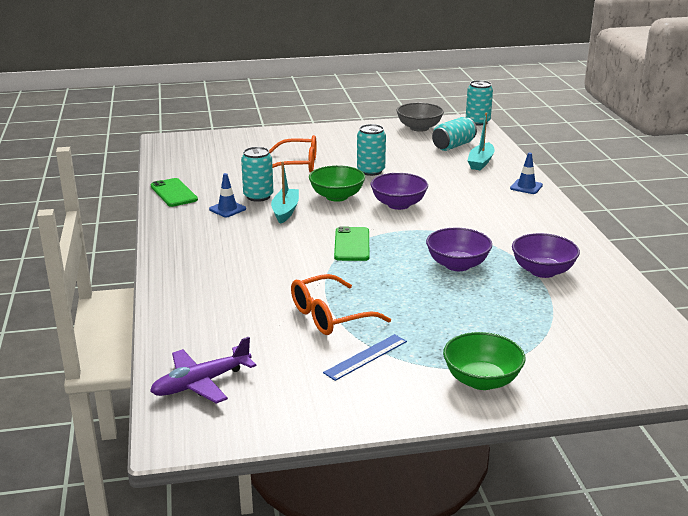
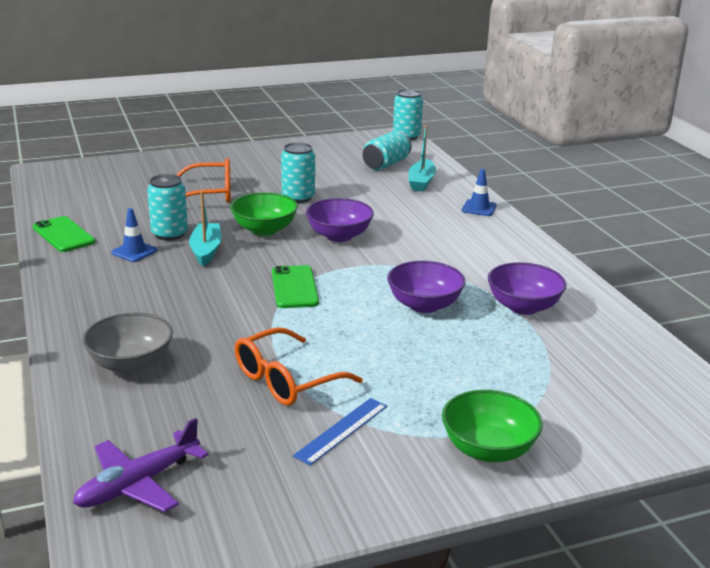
camera: 10 degrees left, 0 degrees up
(419, 128) = (343, 145): grey bowl -> grey bowl (131, 364)

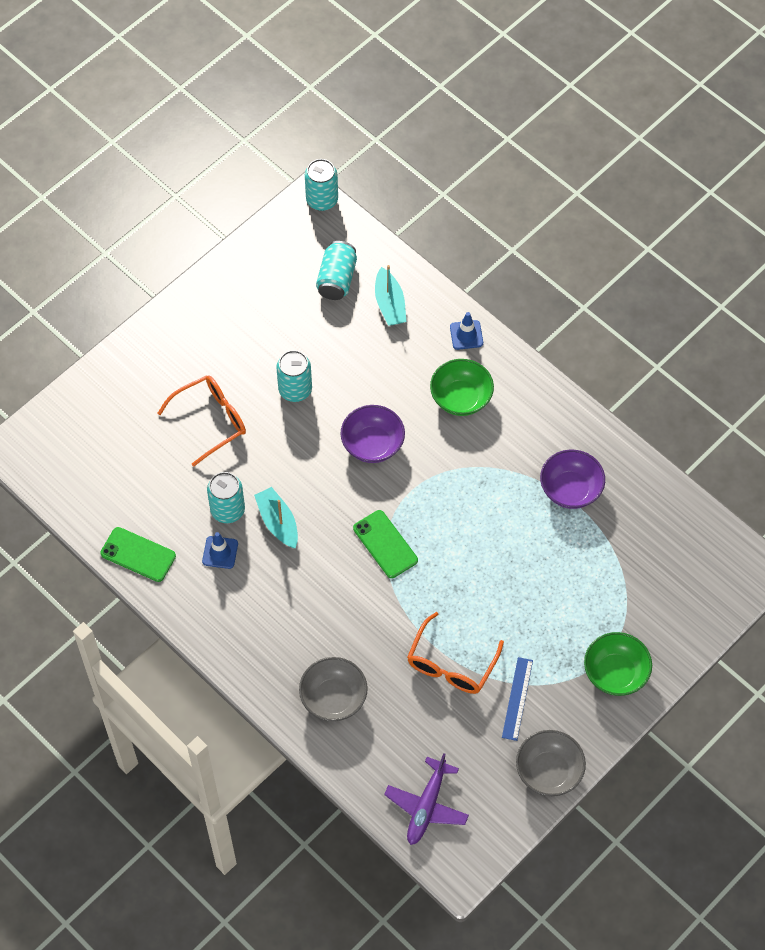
camera: 25 degrees left, 35 degrees up
(264, 230) = (303, 464): green bowl -> green bowl (461, 398)
(329, 509) = (549, 771): none -> grey bowl
(424, 305) = (496, 522): purple bowl -> none

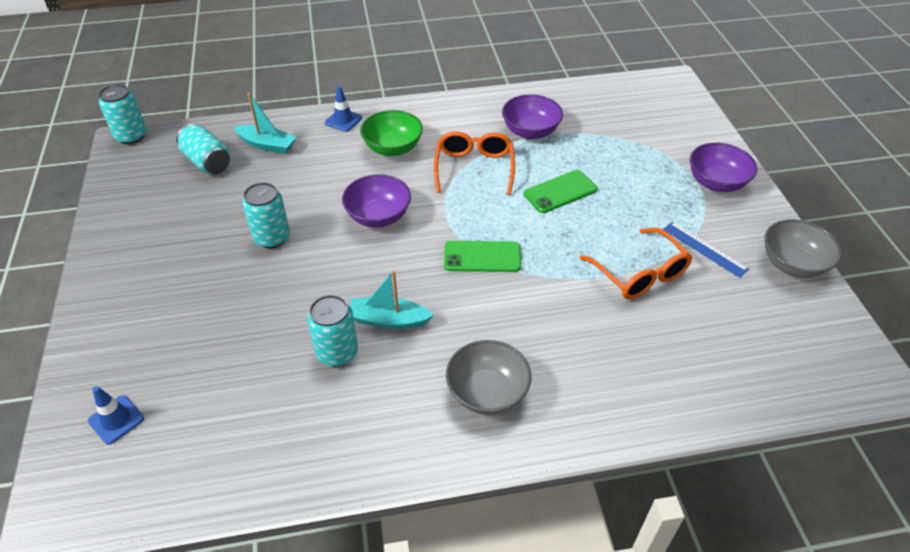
camera: 55 degrees left, 15 degrees down
(138, 554) = (309, 464): green phone -> green phone (560, 192)
(211, 420) = (231, 313): orange glasses -> orange glasses (474, 168)
(220, 552) = (377, 385): blue traffic cone -> blue traffic cone (116, 420)
(333, 698) = (618, 379): grey bowl -> grey bowl (487, 392)
(426, 806) = (789, 368): purple plane -> none
(615, 673) = (716, 182): green bowl -> purple bowl

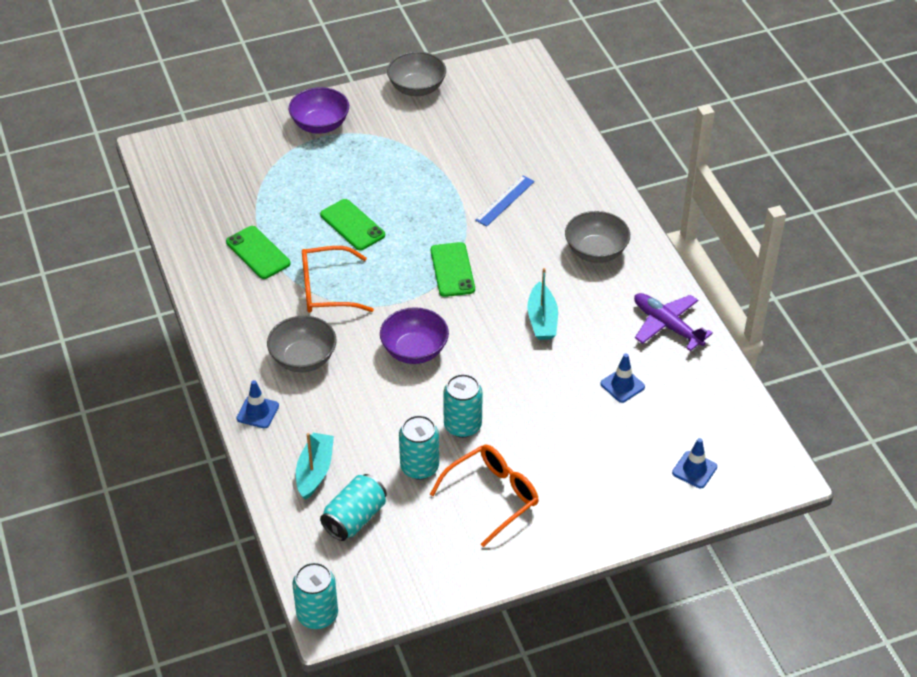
camera: 100 degrees left, 0 degrees up
(266, 376) = (622, 385): none -> blue traffic cone
(337, 352) = (585, 346): turquoise can -> turquoise can (419, 467)
(341, 443) = (667, 325): none -> purple plane
(393, 148) = (303, 359): green bowl -> grey bowl
(530, 131) = (258, 253): purple bowl -> green phone
(640, 274) = (449, 172): orange glasses -> orange glasses (493, 496)
(704, 249) = (410, 135): blue ruler -> blue ruler (505, 201)

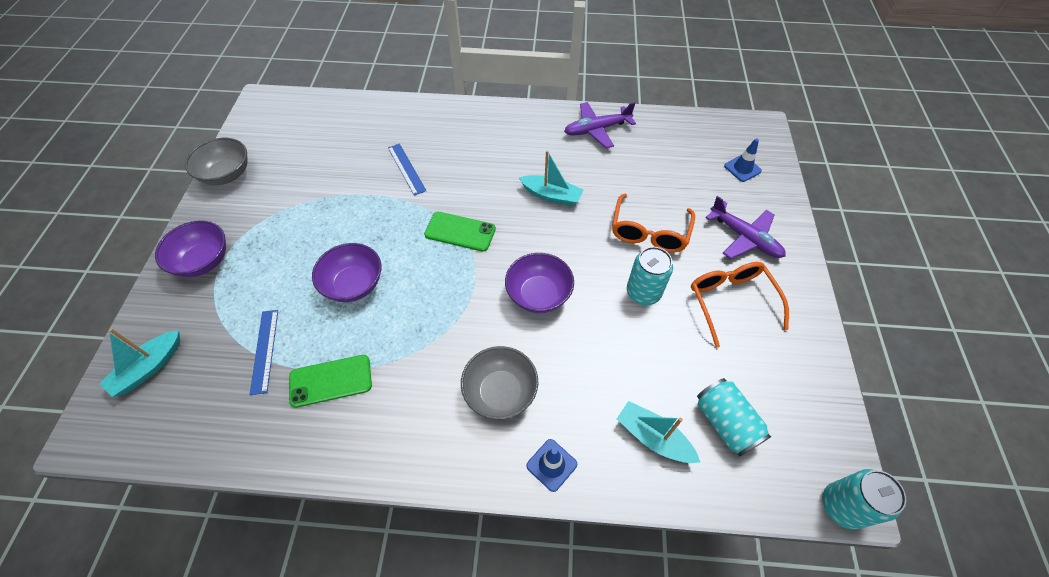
camera: 65 degrees left, 10 degrees up
(214, 149) = (149, 368): none -> turquoise boat
(262, 203) = (264, 350): none -> blue ruler
(326, 289) = (421, 337): orange glasses -> orange glasses (649, 232)
(352, 225) = (354, 284): green phone -> purple bowl
(419, 467) = (679, 343): turquoise can -> none
(586, 492) = (745, 238): none -> purple plane
(596, 251) = (499, 138): grey bowl -> none
(622, 385) = (644, 175): blue traffic cone -> none

